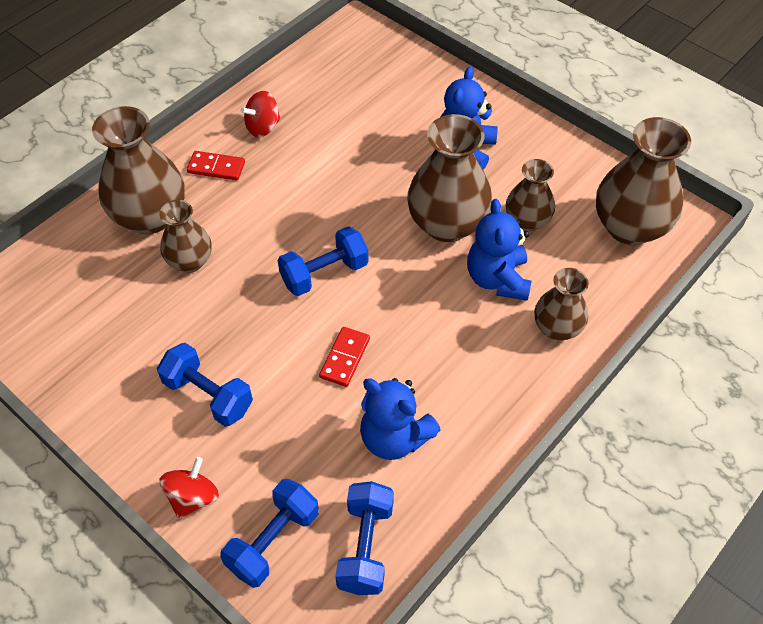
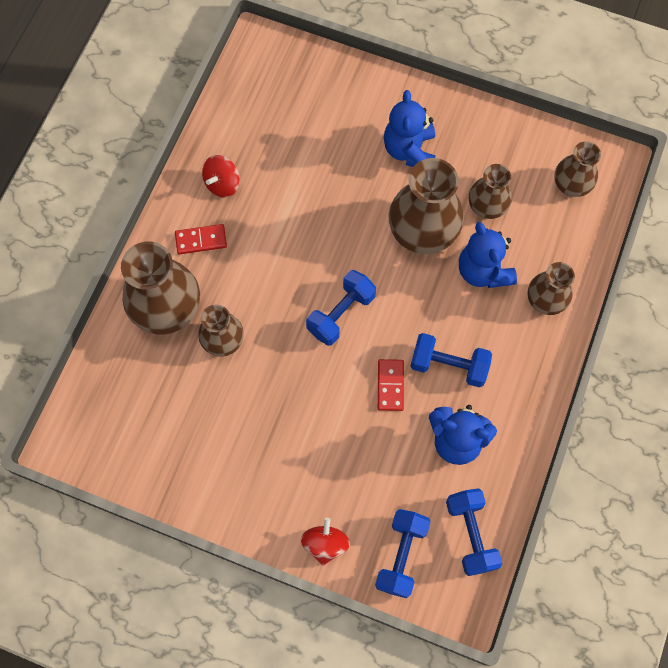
camera: 20 degrees left, 15 degrees up
(208, 395) = (297, 456): blue dumbbell -> blue dumbbell (448, 365)
(629, 227) = (571, 185): brown vase -> brown vase, size x0.59

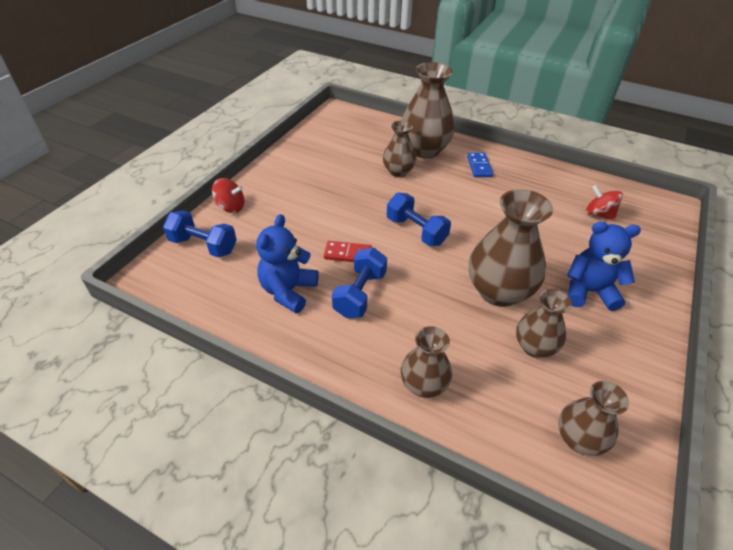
camera: 95 degrees right, 25 degrees down
(201, 240) = (479, 166): red domino -> blue domino
(222, 184) = (528, 179): red spinning top -> red spinning top (598, 214)
(471, 534) = (201, 290): blue dumbbell -> none
(483, 271) = (458, 333): blue teddy bear -> none

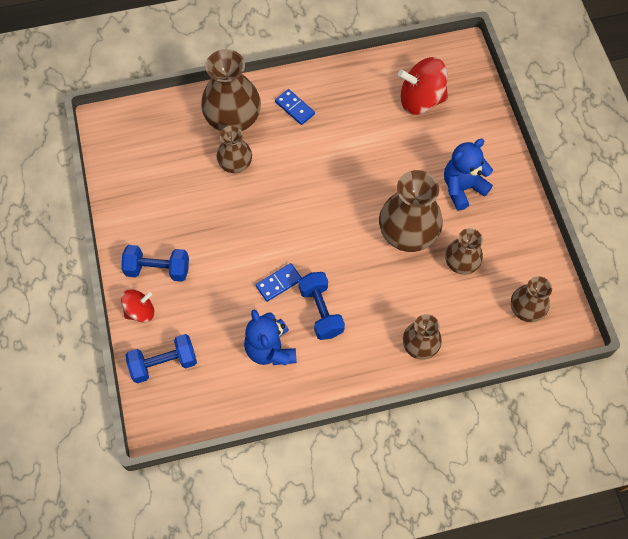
camera: 40 degrees left, 20 degrees up
(348, 254) = (279, 283): red domino -> blue domino
(416, 231) = (307, 221): blue dumbbell -> blue dumbbell (158, 269)
(598, 214) = (421, 100): red spinning top -> red spinning top, size x1.72

